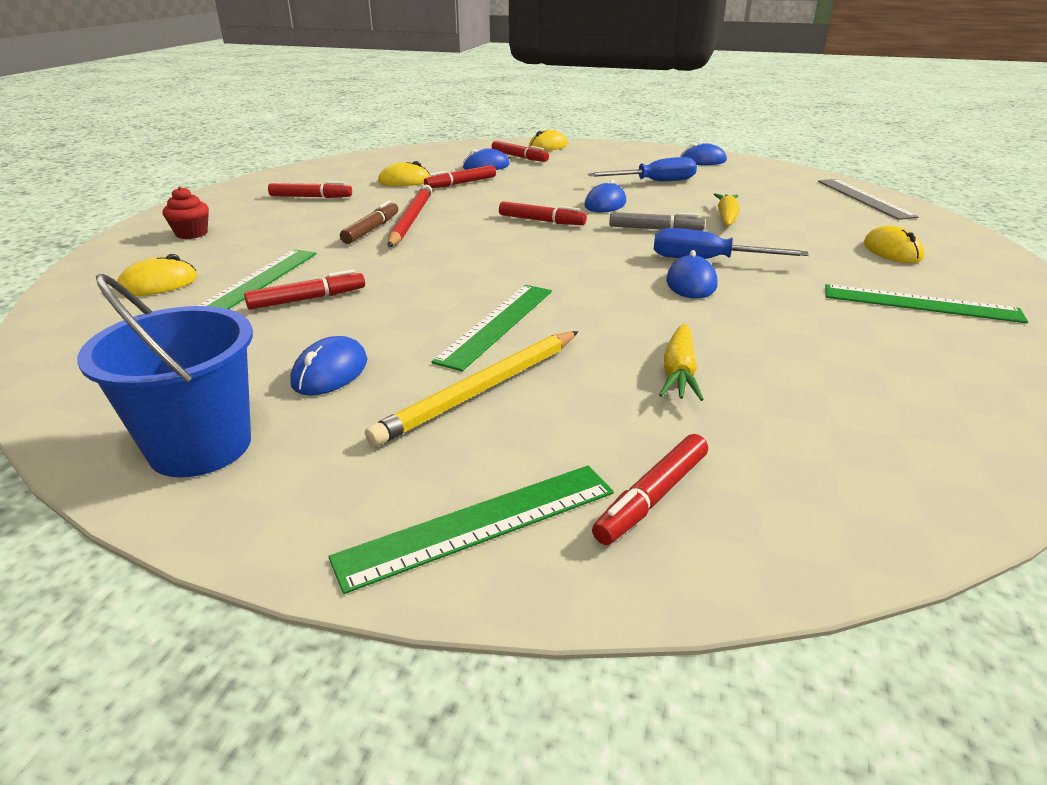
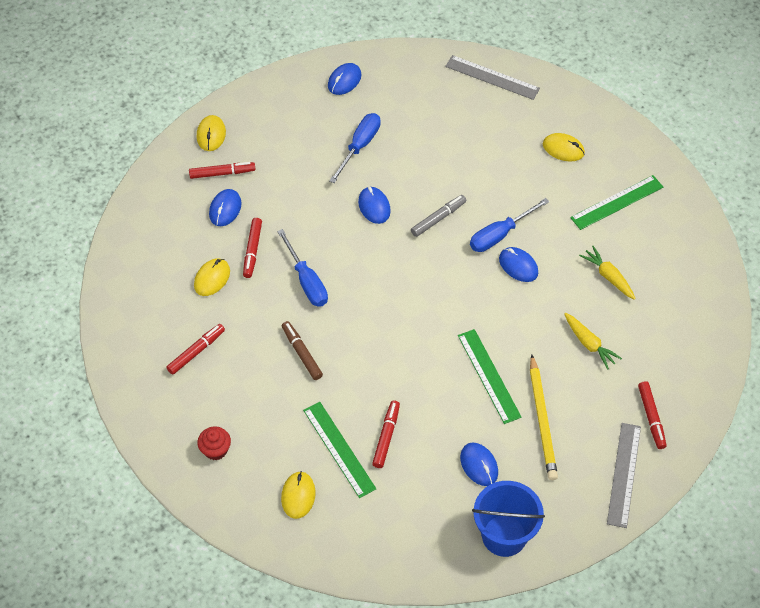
camera: 50 degrees left, 25 degrees up
(410, 219) = (302, 323): red pencil -> none
(465, 207) = (306, 281): none -> blue screwdriver
(478, 523) = (623, 474): green ruler -> grey ruler
(541, 221) = (371, 260): red marker -> none
(726, 217) = (454, 170): yellow carrot -> yellow carrot (608, 276)

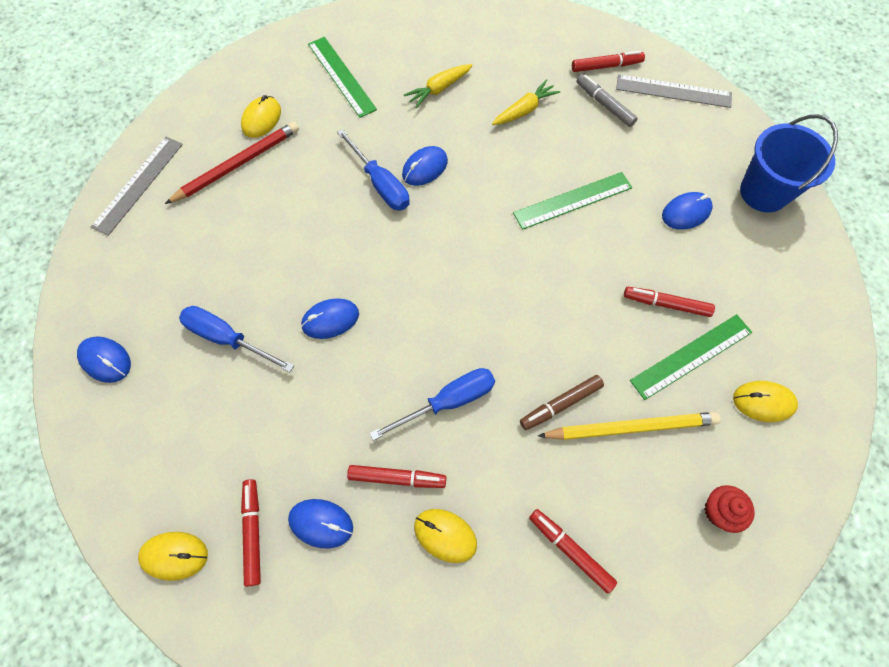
camera: 90 degrees left, 10 degrees up
(438, 218) = (354, 247): grey marker -> grey marker (604, 105)
(515, 137) = (237, 164): none -> red pencil
(542, 420) = (622, 154): yellow pencil -> yellow pencil (630, 427)

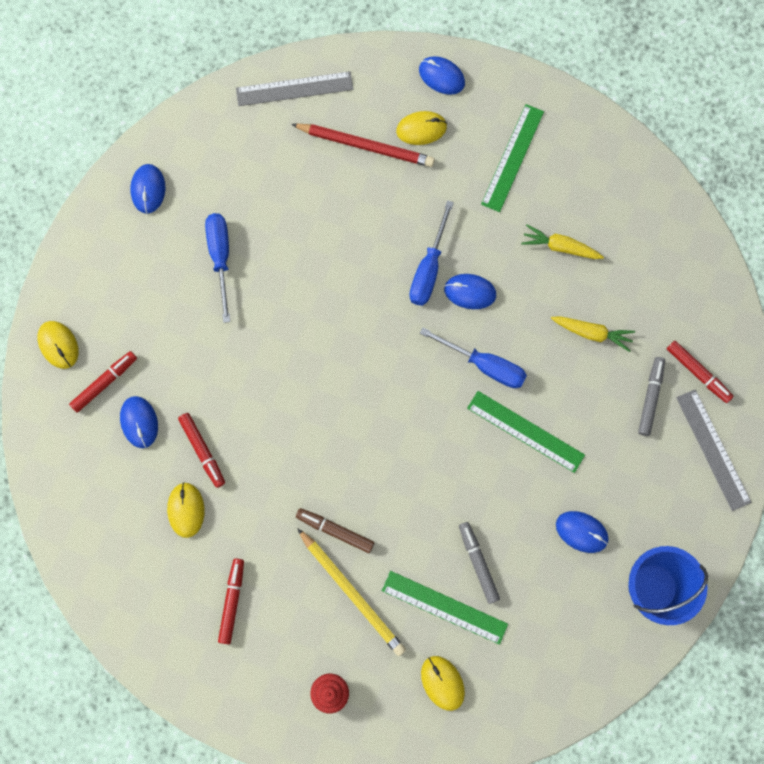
camera: 55 degrees right, 10 degrees up
(330, 319) = (285, 318): blue mouse -> blue mouse (441, 76)
(448, 402) = (281, 448): blue screwdriver -> blue screwdriver (484, 365)
(666, 304) = (478, 563): red marker -> grey marker

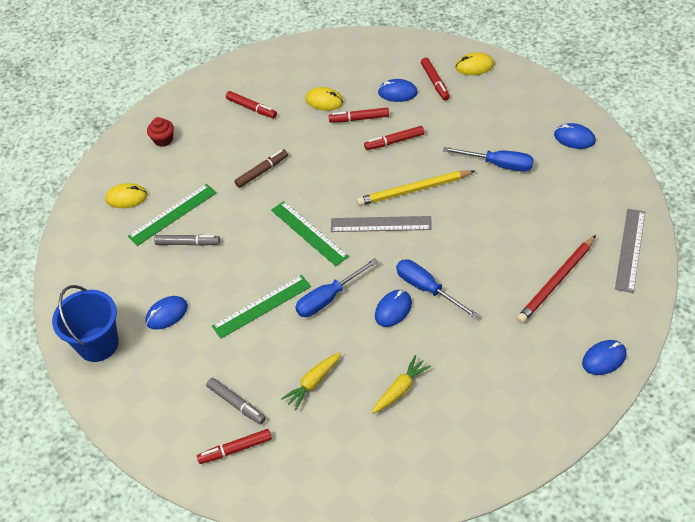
camera: 120 degrees right, 25 degrees down
(226, 390) = (394, 141): none -> red marker
(352, 592) = (216, 168): yellow pencil -> yellow pencil (414, 190)
(421, 129) = (556, 326): yellow mouse -> none
(513, 158) = (500, 385): green ruler -> green ruler (309, 233)
(712, 449) = (168, 432): grey ruler -> grey ruler (381, 224)

